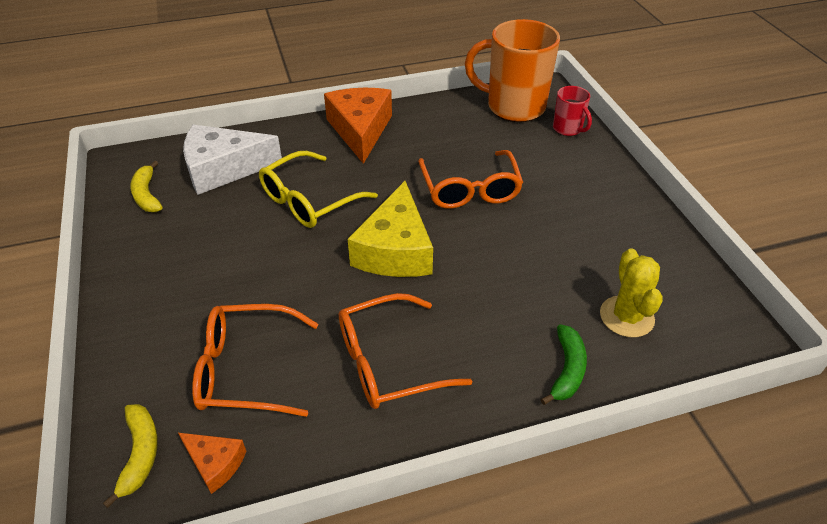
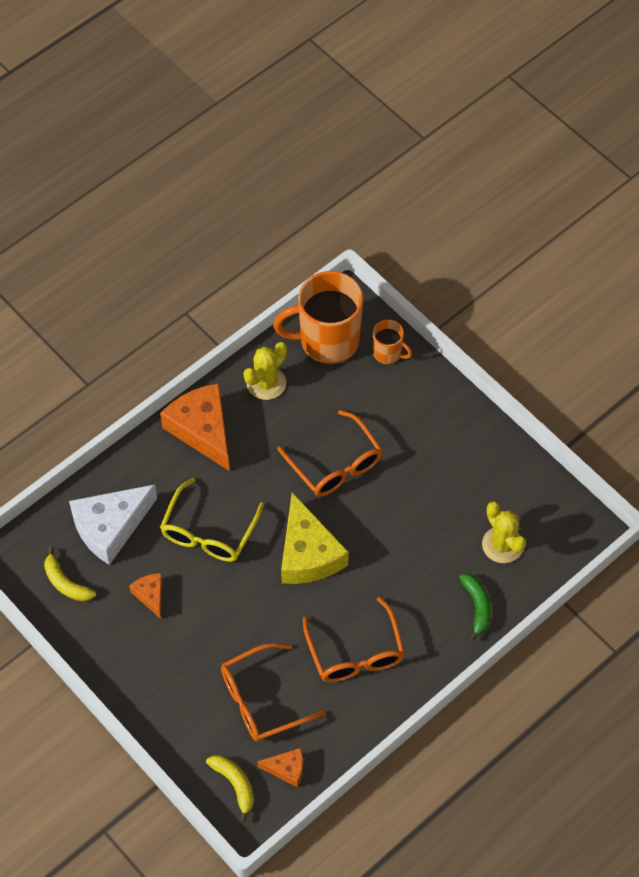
camera: 25 degrees left, 15 degrees up
(213, 230) = (150, 595): none -> orange cheese
(388, 362) = (355, 652): orange glasses -> orange glasses turned 60 degrees counterclockwise
(440, 117) = (266, 383): none -> yellow cactus
(568, 129) = (388, 353): red mug -> orange mug

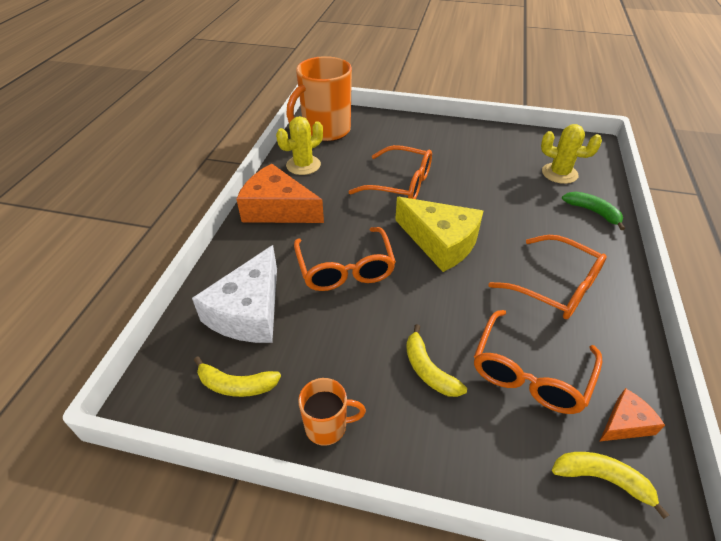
camera: 35 degrees left, 15 degrees down
(150, 595) = (336, 345): orange cheese -> none
(196, 653) = (428, 369): none -> yellow banana
(208, 532) = (345, 269): yellow glasses -> orange glasses
(266, 383) = (303, 165): yellow cactus -> yellow cactus turned 45 degrees clockwise
(388, 353) = (371, 121): orange mug -> orange mug (327, 426)

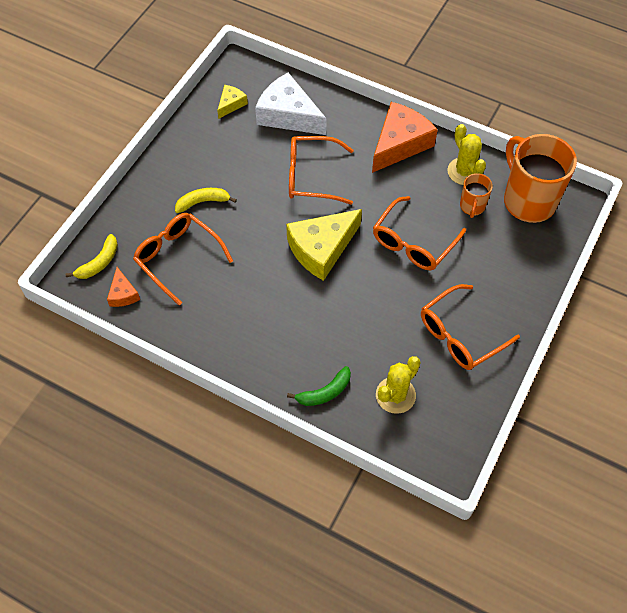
camera: 105 degrees right, 15 degrees up
(236, 385) = (231, 104): yellow banana -> yellow cheese
(327, 426) = (186, 143): orange mug -> orange mug (472, 206)
(555, 287) = (244, 311): orange glasses -> orange glasses (460, 335)

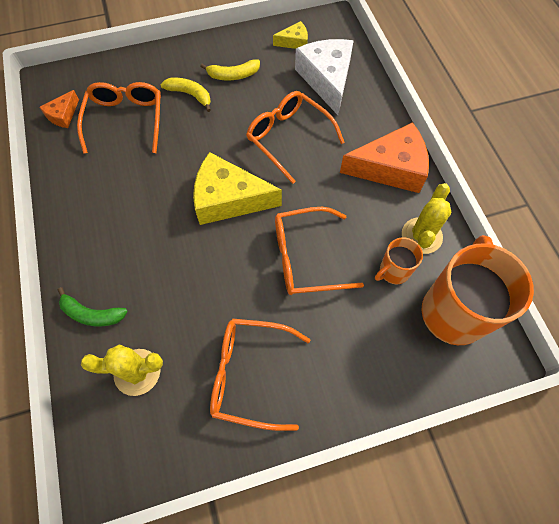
camera: 45 degrees right, 5 degrees up
(99, 263) = (76, 82): yellow banana -> yellow banana (233, 75)

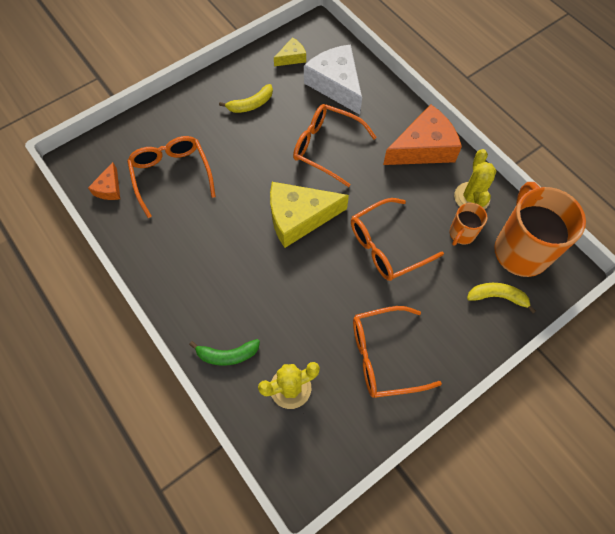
camera: 20 degrees left, 0 degrees up
(190, 95) = (220, 134): yellow banana -> yellow banana (497, 297)

